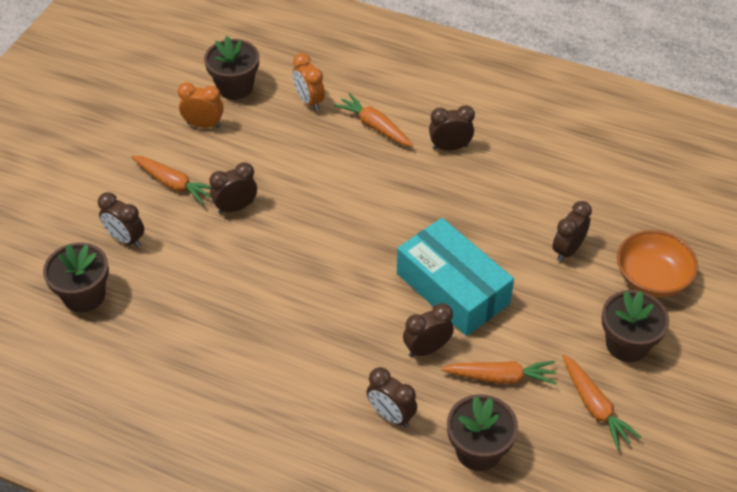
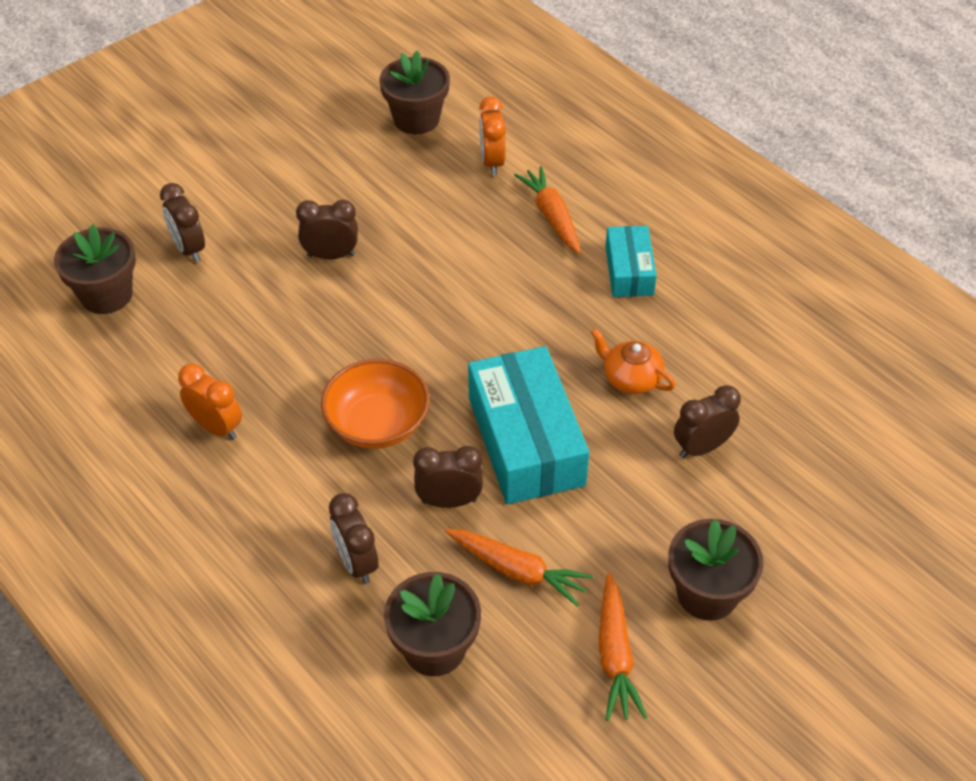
camera: 25 degrees right, 0 degrees up
(173, 184) = (279, 206): orange carrot -> none
(204, 125) = (354, 150): orange clock -> orange clock (216, 427)
(450, 147) = (629, 271): brown clock -> turquoise box
(495, 220) = (631, 378): none -> orange teapot
(652, 278) = (793, 524): orange bowl -> orange bowl (377, 423)

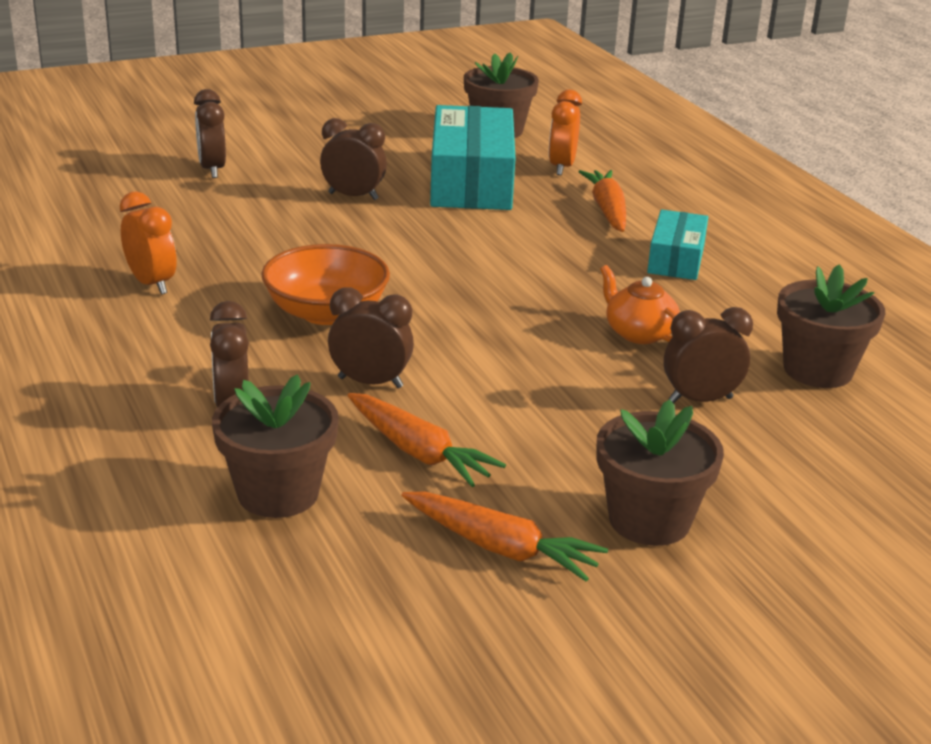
camera: 15 degrees right, 20 degrees down
(106, 295) = (109, 183): brown flower pot -> brown flower pot (817, 370)
(526, 441) = (487, 355): turquoise box -> turquoise box (471, 181)
(615, 655) = (500, 548): orange carrot -> orange carrot turned 75 degrees counterclockwise

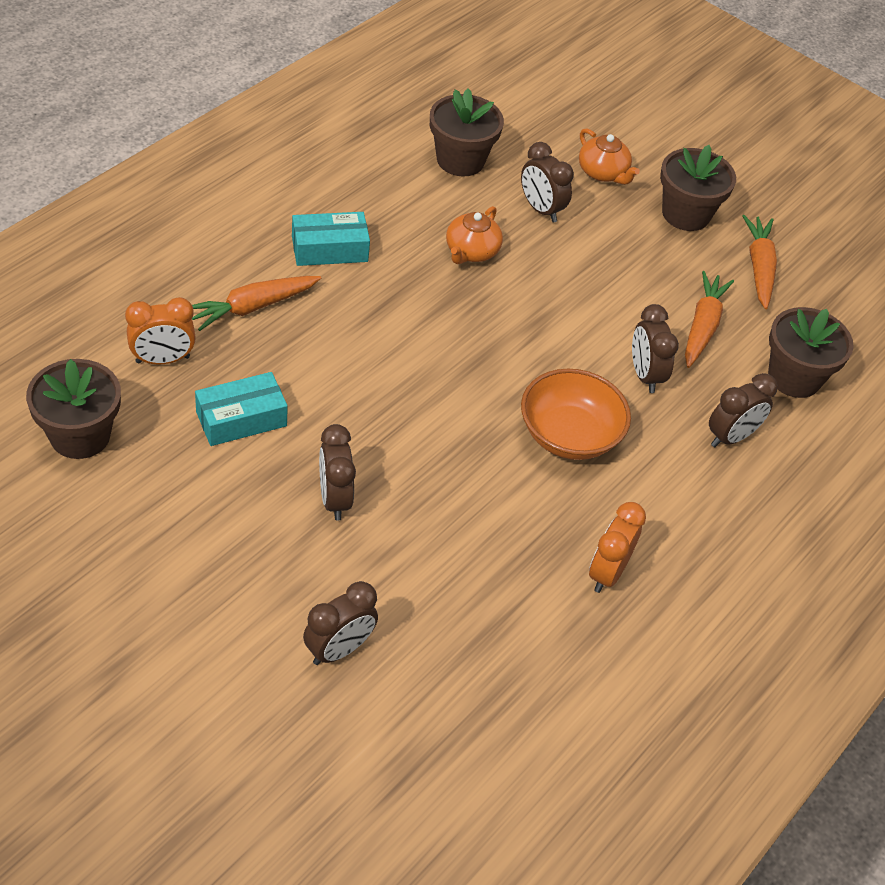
camera: 120 degrees left, 20 degrees up
(471, 181) = (241, 419): turquoise box -> turquoise box, size x0.56
(767, 474) = (603, 173): none -> orange teapot

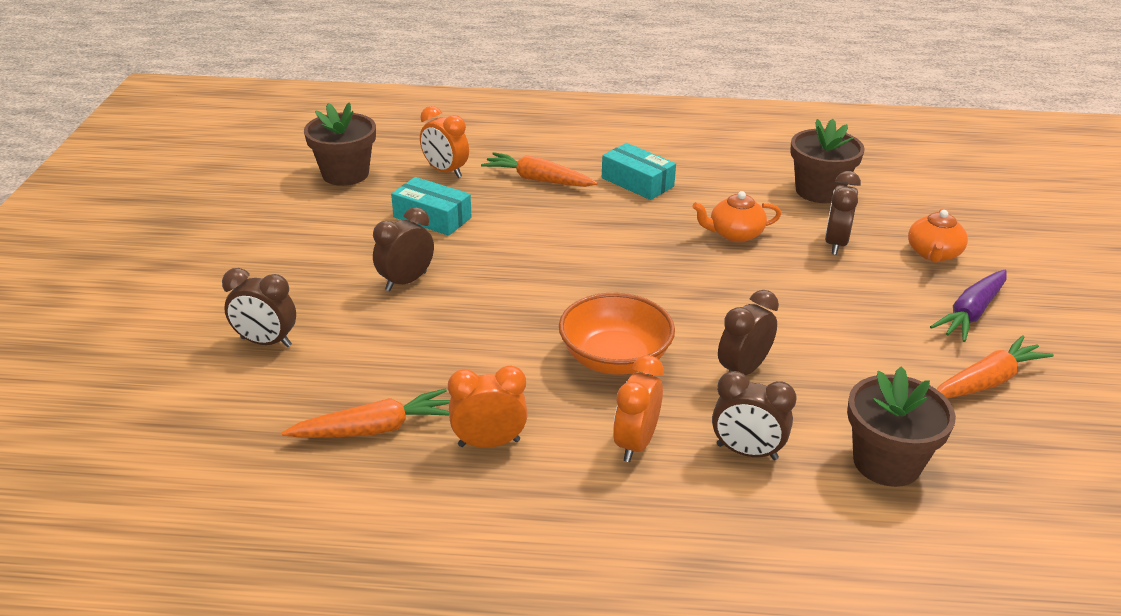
camera: 60 degrees right, 15 degrees down
(675, 489) = (635, 443): none -> orange clock
(686, 214) = (971, 313): brown flower pot -> purple carrot
(702, 326) = (854, 378): orange carrot -> orange carrot (374, 429)

